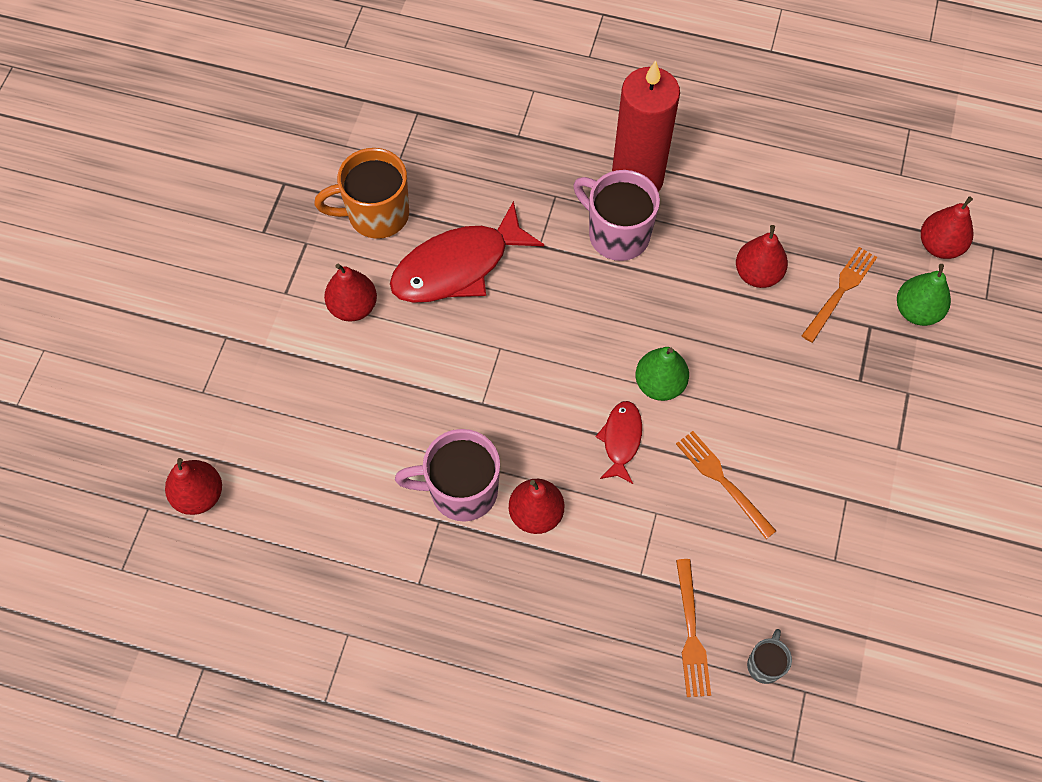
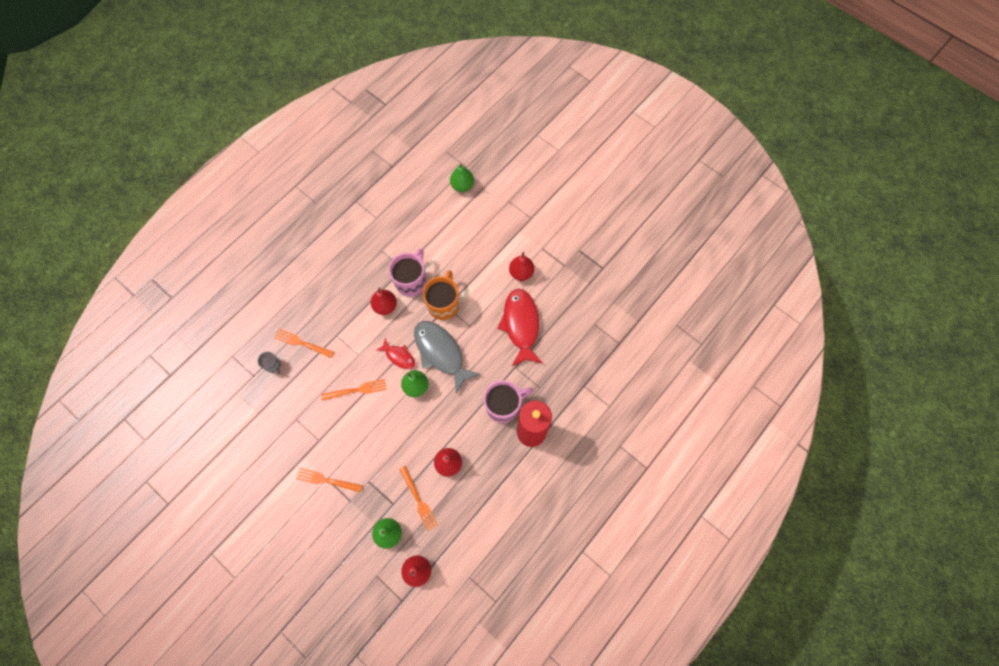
camera: 115 degrees right, 5 degrees up
(199, 495) = (462, 186): red pear -> green pear
(376, 214) = (566, 301): orange mug -> orange mug (444, 304)
(576, 372) = (441, 353): none -> grey fish
(901, 449) = (326, 480): none -> orange fork

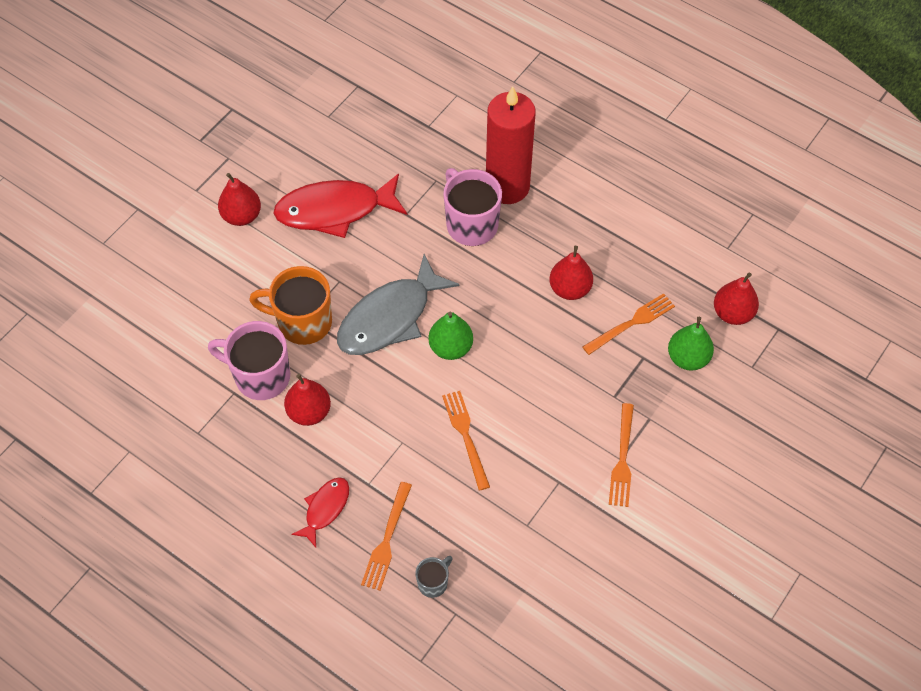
camera: 95 degrees left, 10 degrees down
(399, 356) = (400, 379): red fish -> red fish (325, 509)
(462, 186) = (67, 316): green pear -> none

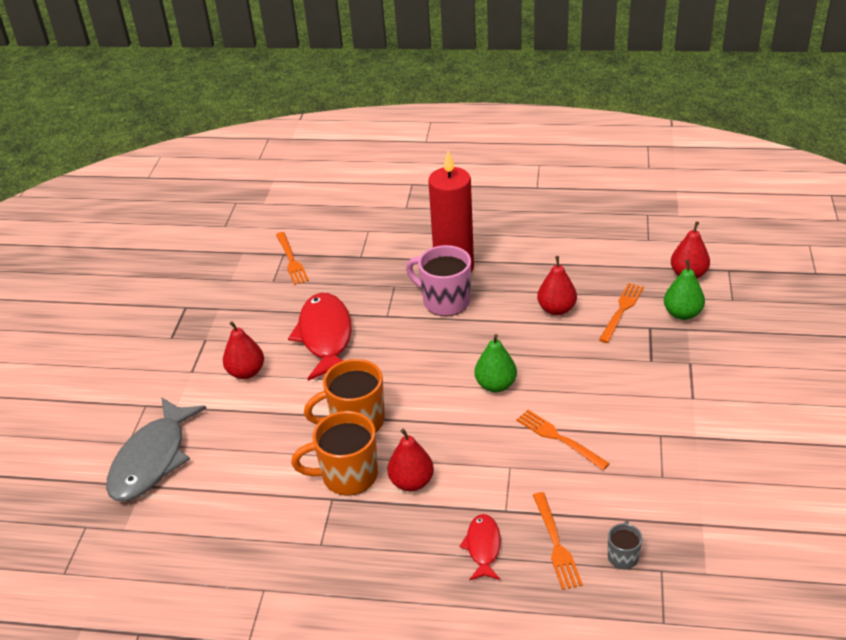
camera: 25 degrees left, 20 degrees down
(260, 376) = (347, 476): pink mug -> orange mug
(335, 210) = (325, 337): red fish -> red fish turned 120 degrees clockwise
(390, 317) = (428, 387): grey fish -> grey fish (152, 459)
(622, 460) = (695, 398): orange fork -> orange fork (292, 261)

